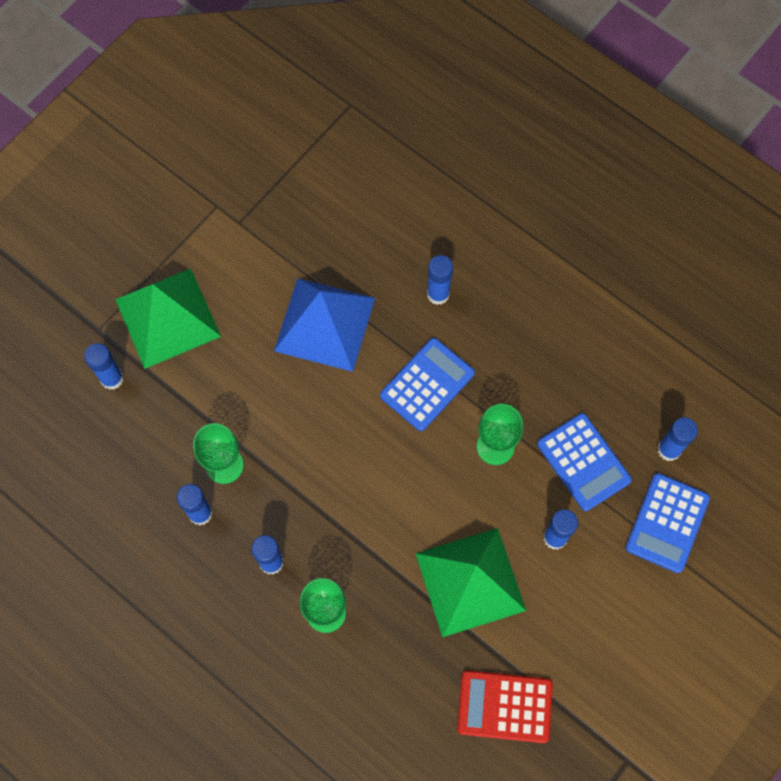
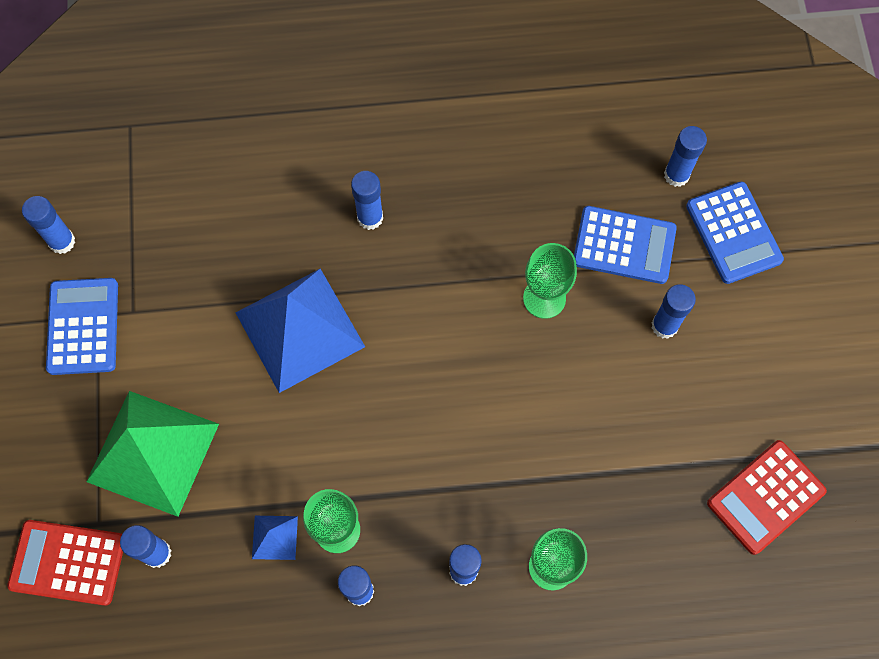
camera: 45 degrees left, 0 degrees up
(60, 336) = (68, 562): none -> red calculator
(185, 434) = (275, 537): none -> blue pyramid
(241, 142) = (62, 241): none -> blue glue stick
(427, 384) = (438, 299): blue calculator -> blue calculator (83, 326)
(470, 581) = (637, 425): green pyramid -> none

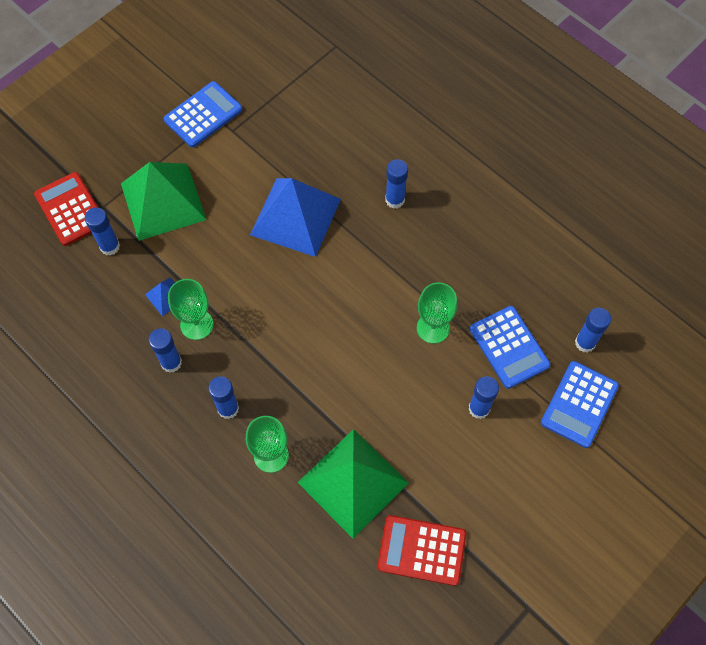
camera: 50 degrees right, 5 degrees down
(62, 241) = (241, 68): blue glue stick -> none
(645, 507) = (353, 482): none -> green pyramid

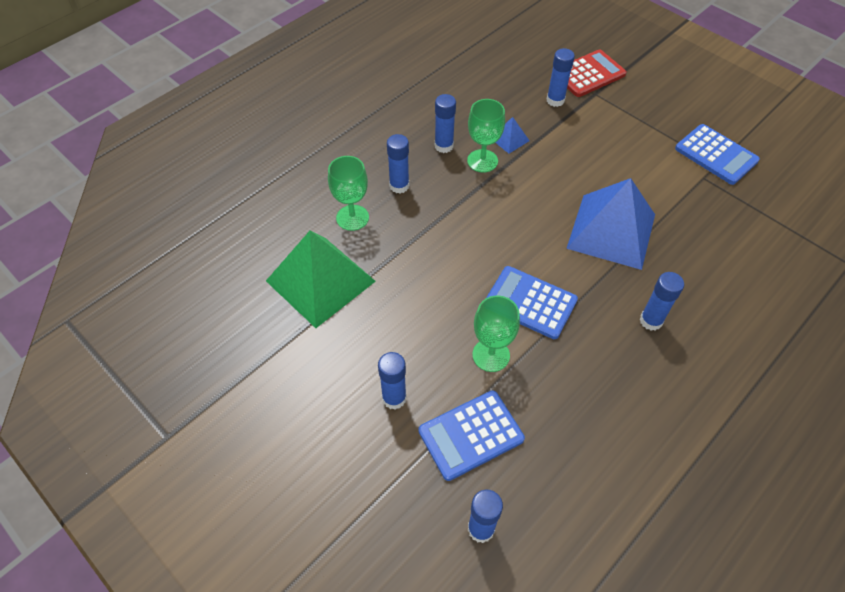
camera: 90 degrees right, 10 degrees down
(163, 201) = (609, 131): green pyramid -> none
(421, 550) = (245, 338): red calculator -> none
(579, 404) = (397, 513): blue calculator -> blue calculator (530, 303)

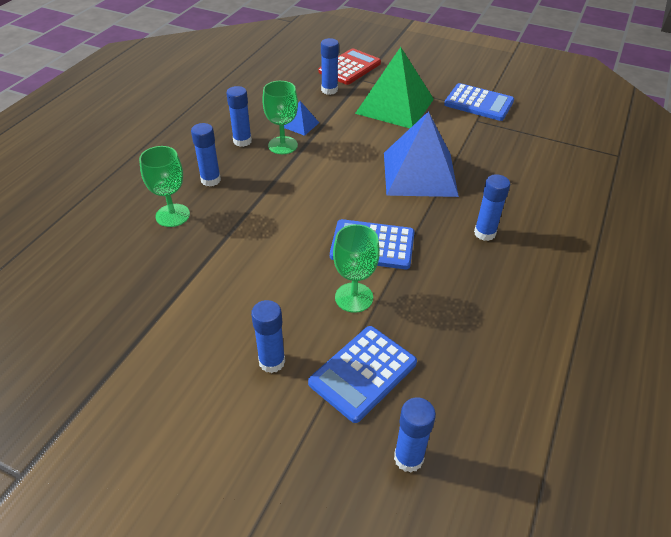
camera: 20 degrees left, 10 degrees down
(320, 281) = (157, 276): green pyramid -> green pyramid (395, 106)

